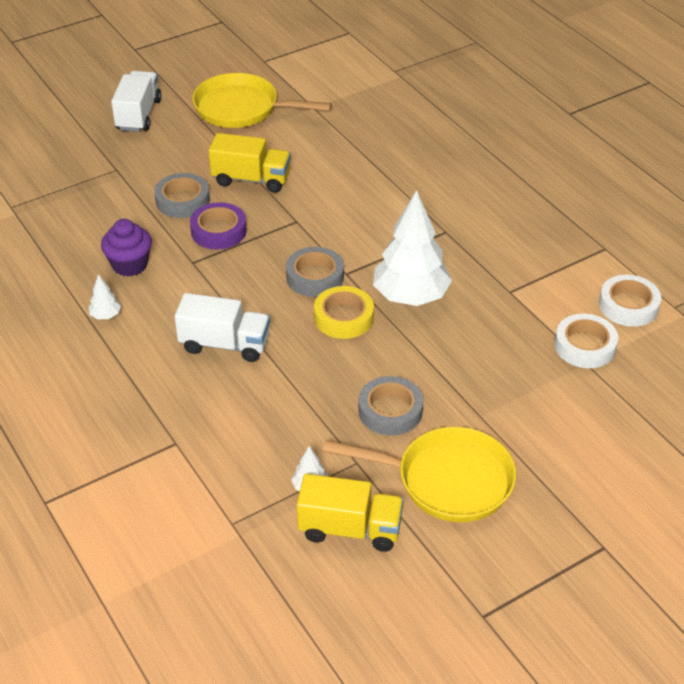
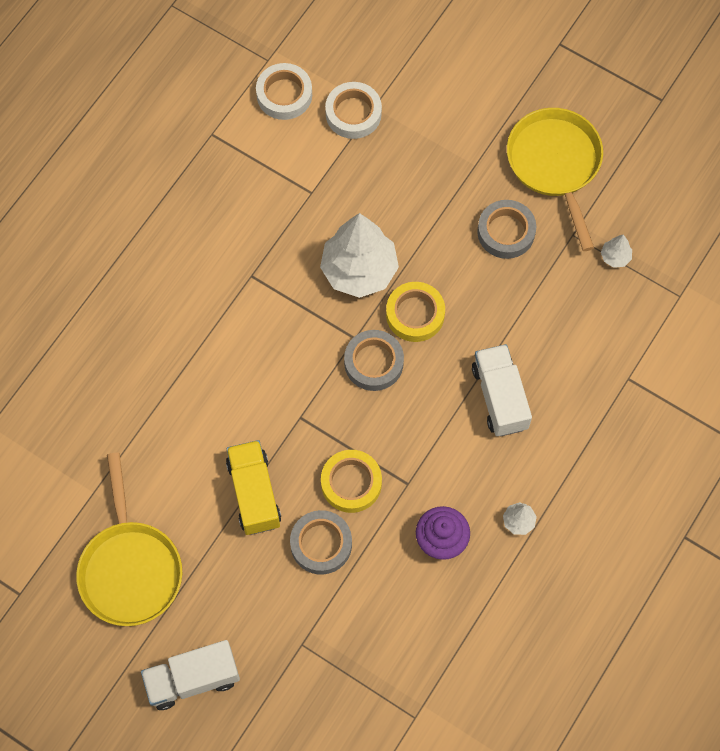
camera: 115 degrees left, 25 degrees up
(218, 231) = (351, 483): purple tape -> yellow tape
(350, 529) = (638, 212): yellow truck -> none

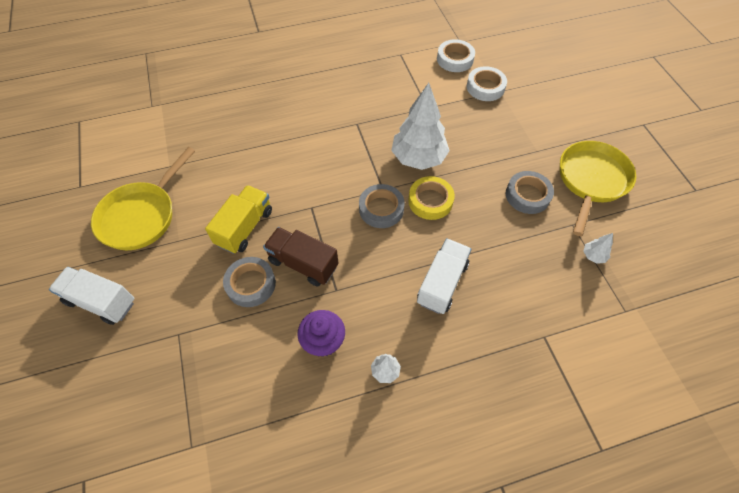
camera: 40 degrees right, 10 degrees down
(351, 483) = (303, 263): yellow tape -> brown truck

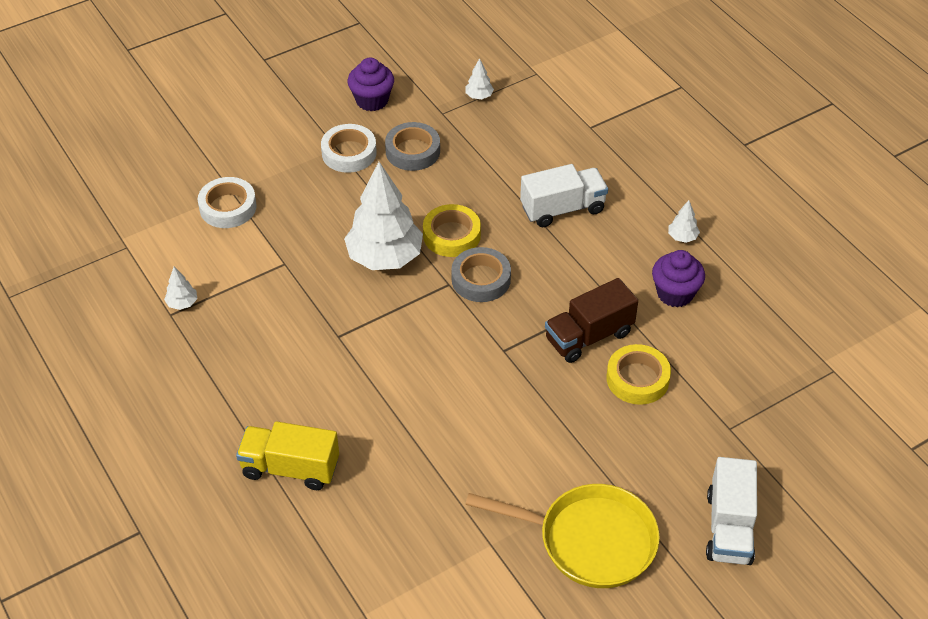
camera: 105 degrees left, 10 degrees down
(245, 227) = (561, 411): yellow truck -> yellow truck (290, 468)
(251, 284) = (637, 379): grey tape -> yellow tape
(303, 263) = (589, 336): brown truck -> brown truck turned 45 degrees clockwise
(407, 59) = (182, 303): none -> white tree
(442, 283) = (562, 209): white truck -> white truck turned 150 degrees clockwise
(455, 59) = (171, 247): white tape -> white tape (349, 153)
(591, 180) = (372, 100): yellow pan -> purple cupcake

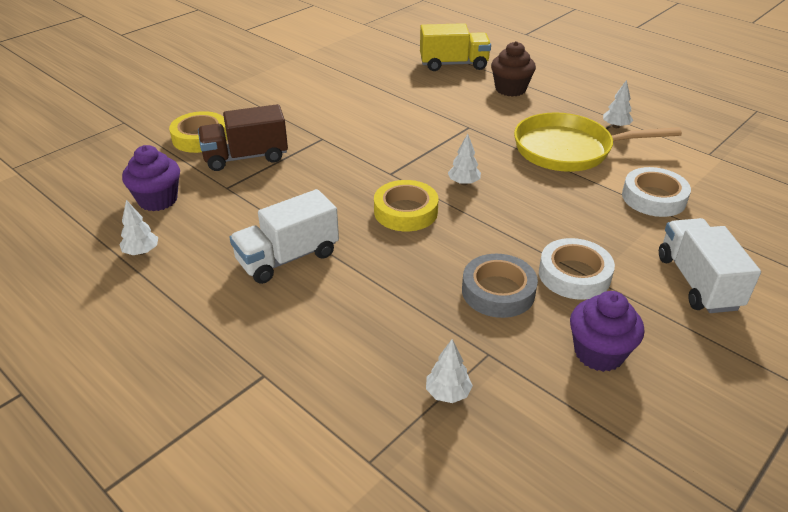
camera: 165 degrees right, 10 degrees down
(250, 394) = (510, 89): none -> brown cupcake
(385, 258) = (463, 183): white tree -> white tree, size x0.41
(481, 279) = (360, 181): grey tape -> none
(589, 336) = (246, 157): brown truck -> brown truck turned 150 degrees counterclockwise
(589, 540) = (237, 63): yellow pan -> yellow pan (569, 150)
(729, 527) = (136, 79): white truck -> white truck (697, 282)

